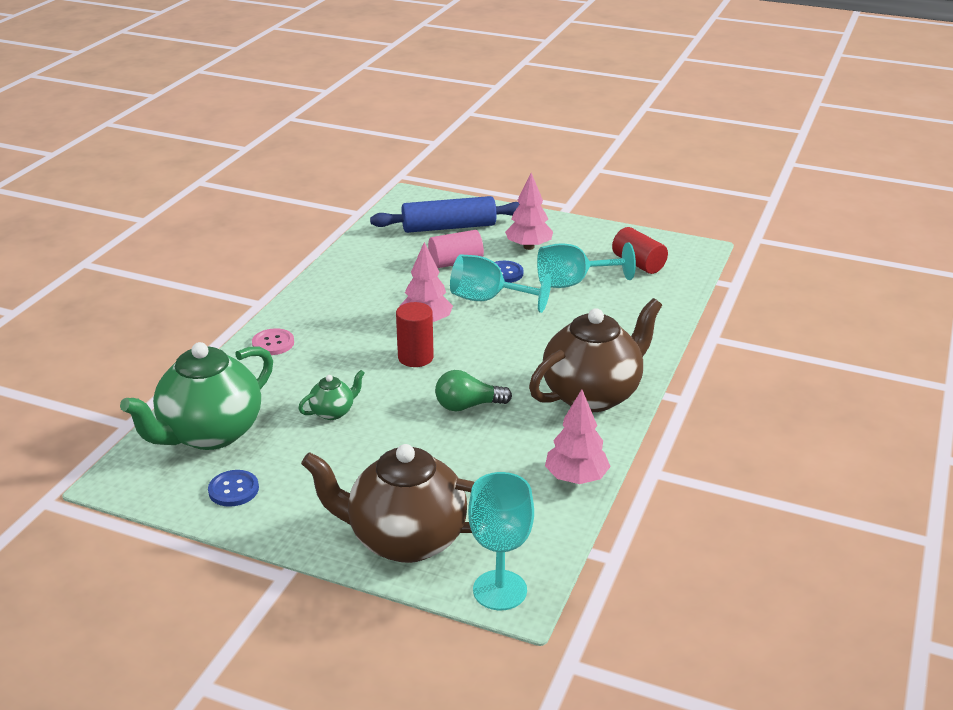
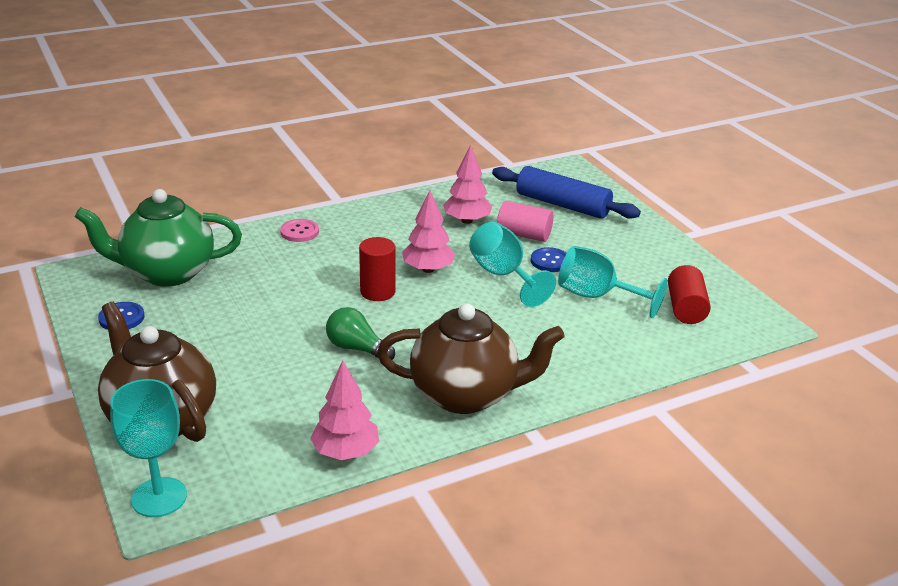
camera: 40 degrees right, 0 degrees up
(333, 412) = (261, 300): green teapot -> none
(528, 247) = (605, 249): pink tree -> pink tree (467, 221)

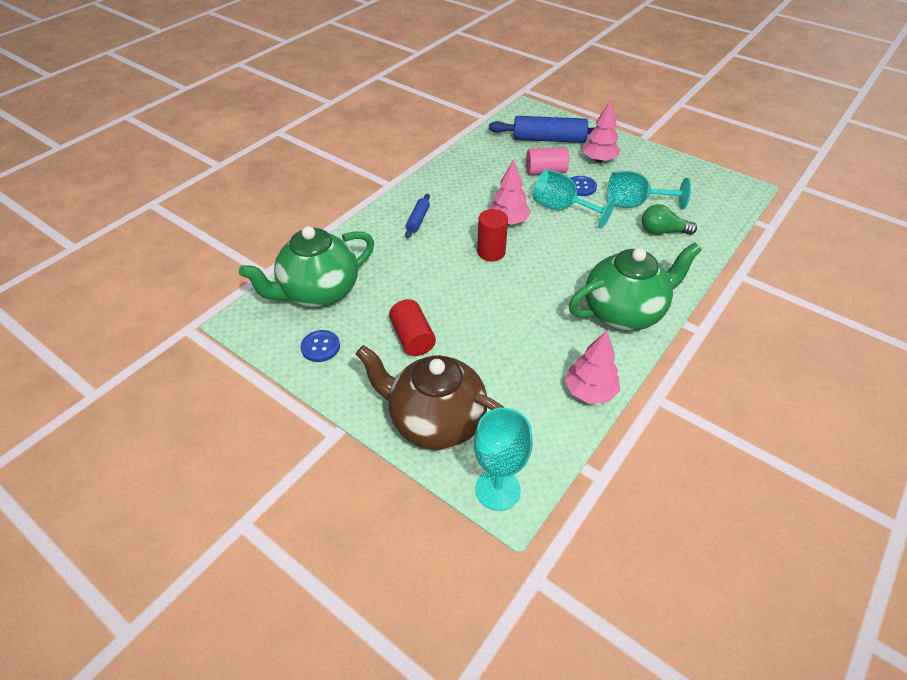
camera: 25 degrees left, 15 degrees up
(299, 232) = (388, 221): pink button -> none
(331, 240) = (418, 220): none -> blue rolling pin
(357, 348) = (519, 304): green light bulb -> green light bulb (662, 231)
(466, 395) = (624, 312): brown teapot -> green teapot
(467, 221) = (498, 172): pink tree -> pink tree (598, 160)
(685, 308) = (693, 195): red cylinder -> red cylinder (412, 338)

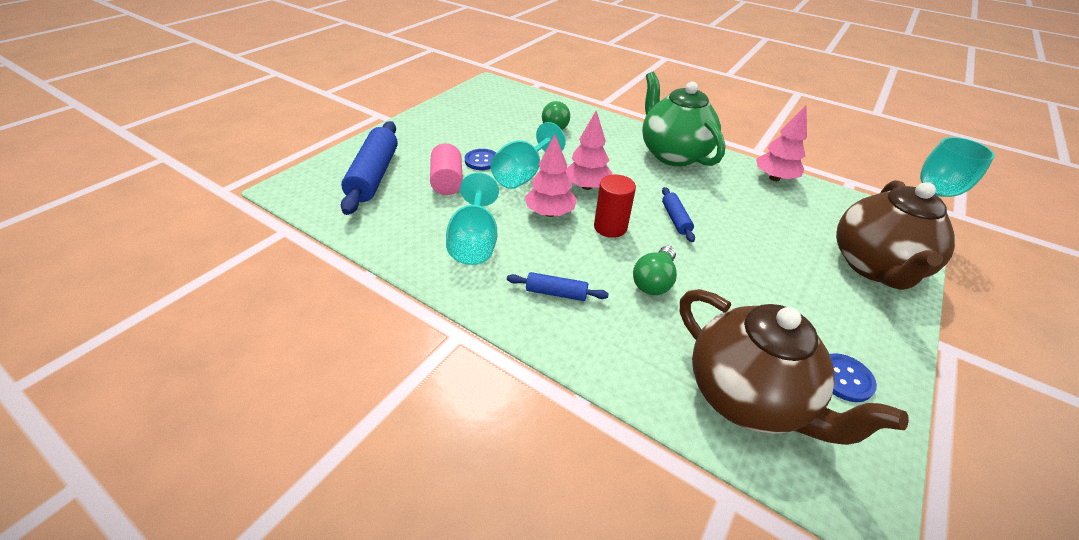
camera: 95 degrees left, 5 degrees down
(319, 293) = (747, 397): green teapot -> brown teapot
(412, 338) = (777, 288): red cylinder -> none
(426, 268) = (654, 281): none -> green light bulb
(504, 293) = (675, 219): none -> blue rolling pin
(598, 160) = (429, 146): pink tree -> pink tree (587, 186)
(634, 204) = (513, 134): turquoise goblet -> turquoise goblet (475, 242)

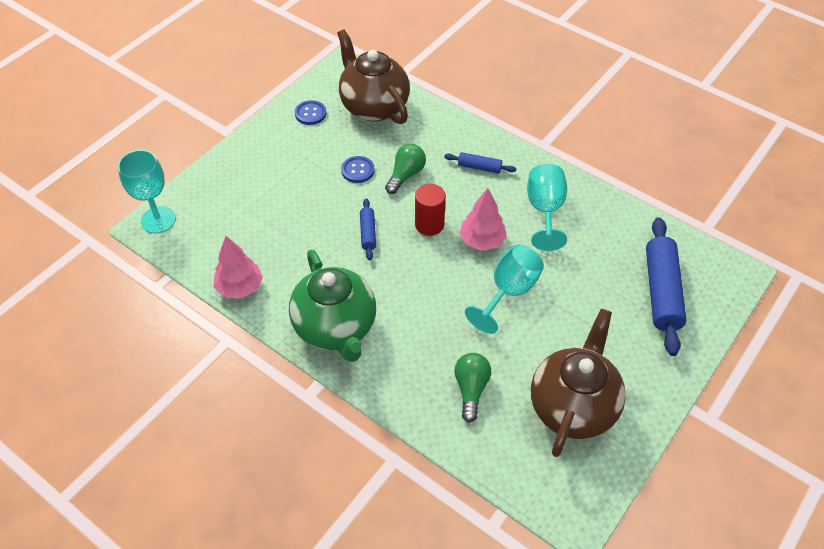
camera: 175 degrees left, 10 degrees up
(447, 182) = (584, 282): pink cylinder -> none
(481, 161) = (555, 316): blue button -> blue button (358, 170)
(587, 186) = (443, 275): pink tree -> none
(874, 267) = (225, 184): brown teapot -> brown teapot (573, 406)

